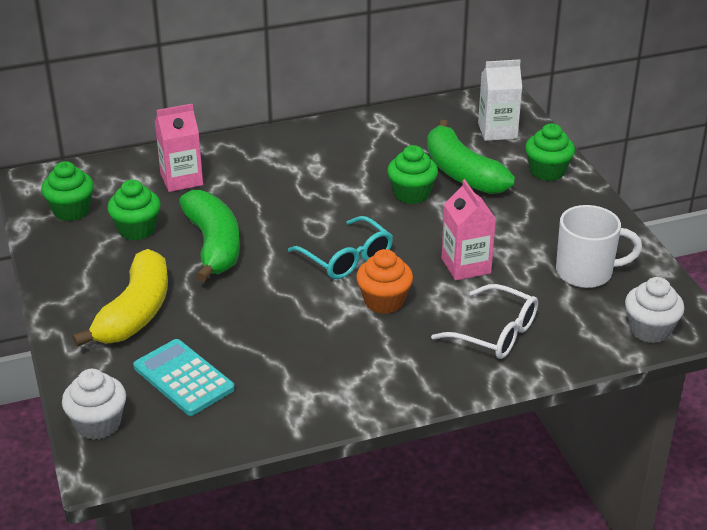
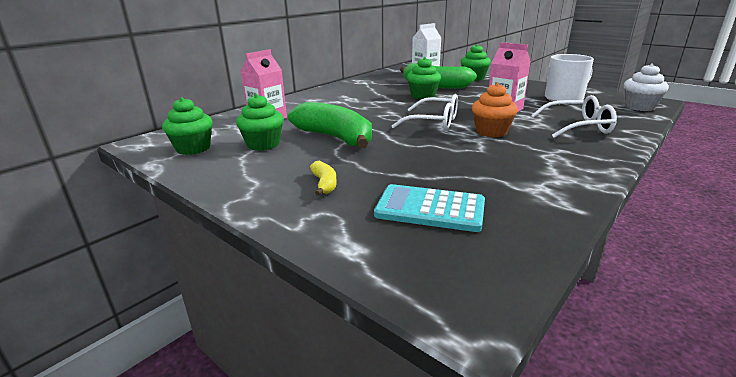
camera: 30 degrees left, 10 degrees down
(98, 424) = (404, 273): white cupcake -> none
(135, 312) = (324, 184): yellow banana -> yellow banana, size x0.44
(346, 258) = (433, 122): turquoise glasses -> white glasses

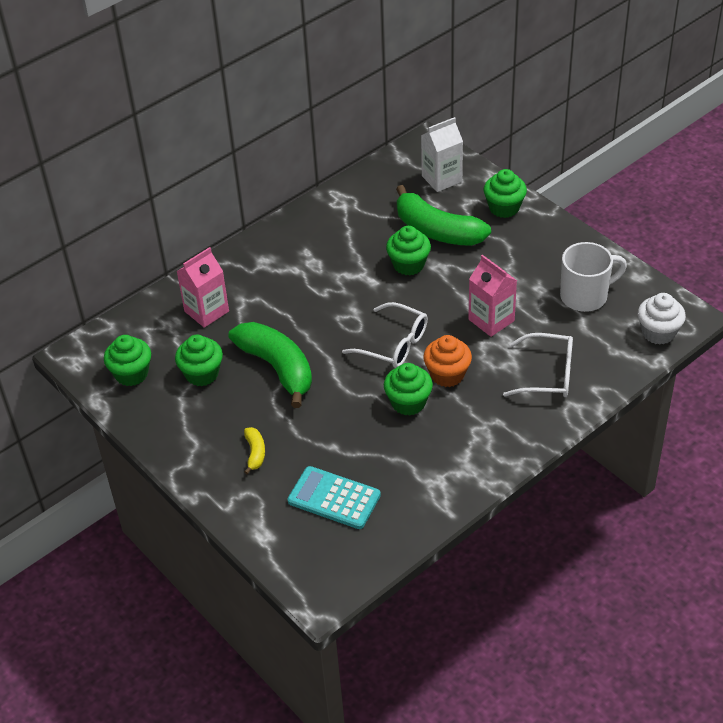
camera: 10 degrees right, 20 degrees up
(468, 146) = (408, 402): none -> green cupcake

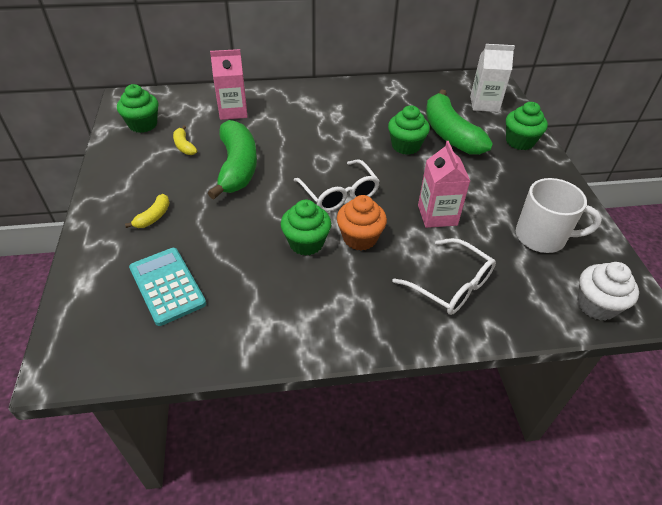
camera: 30 degrees right, 0 degrees up
(202, 374) = (184, 146): green cupcake -> yellow banana

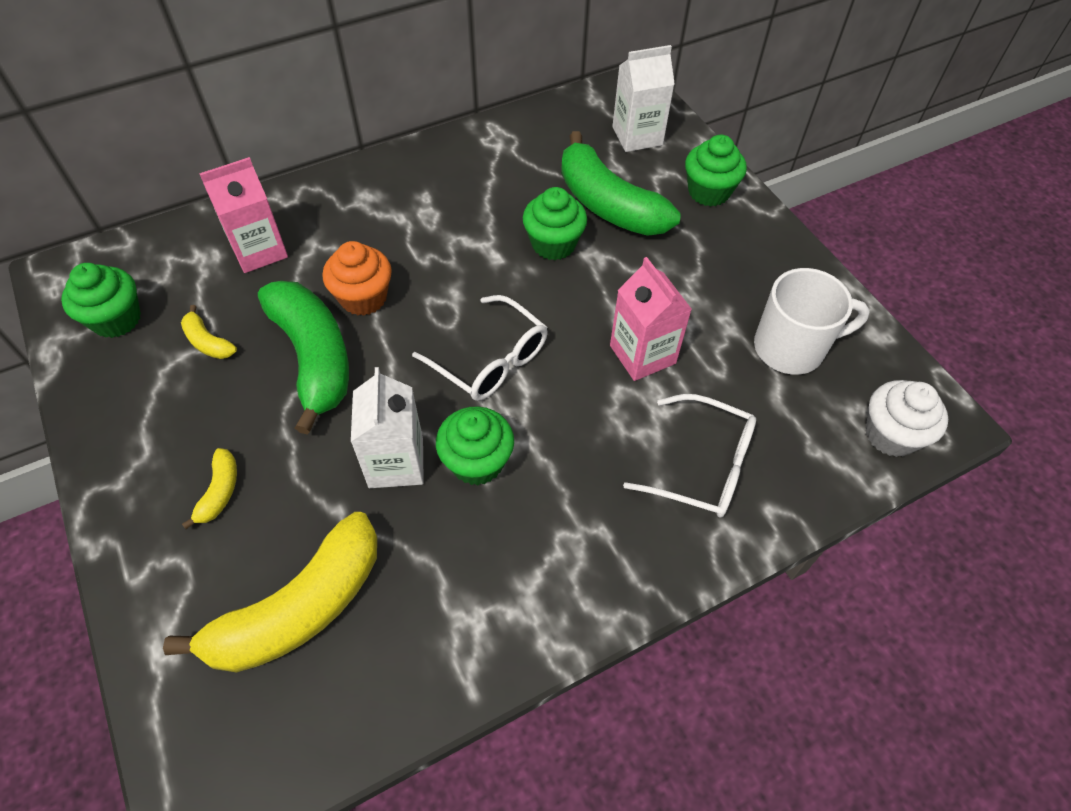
camera: 20 degrees left, 10 degrees up
(167, 286) = (300, 608): turquoise calculator -> yellow banana
(258, 230) = (396, 462): none -> white carton
(360, 238) = (550, 428): orange cupcake -> orange cupcake (363, 298)

